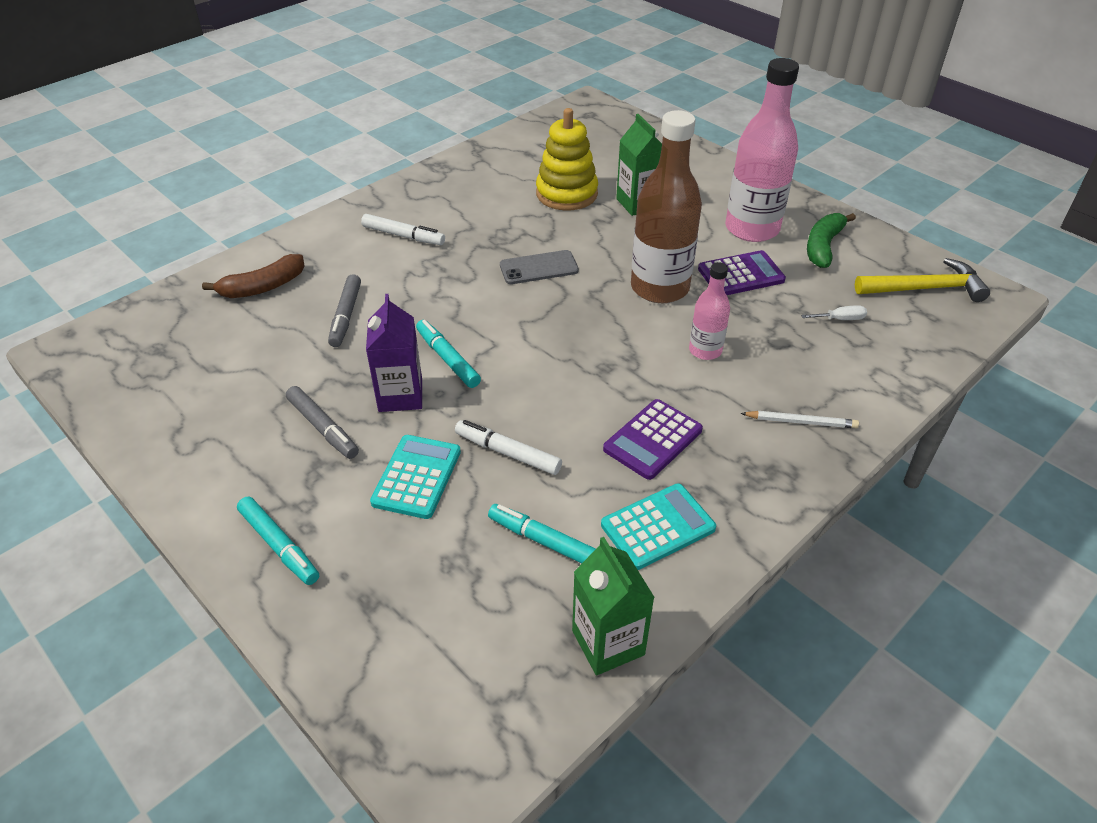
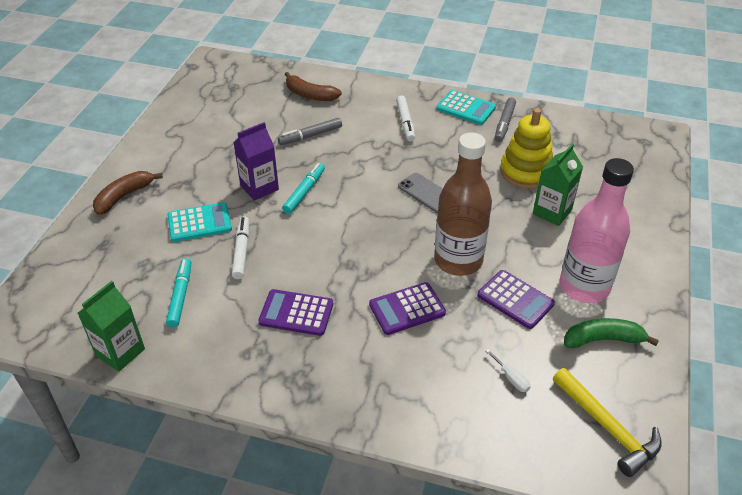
camera: 60 degrees right, 0 degrees up
(279, 545) = (124, 196): turquoise marker -> brown banana
(323, 428) = (214, 171): grey marker -> grey marker (504, 124)
(657, 527) = (220, 343): turquoise calculator -> turquoise calculator (466, 108)
(705, 350) = (407, 309): pink bottle -> purple calculator
(801, 422) = (368, 388): white pencil -> none

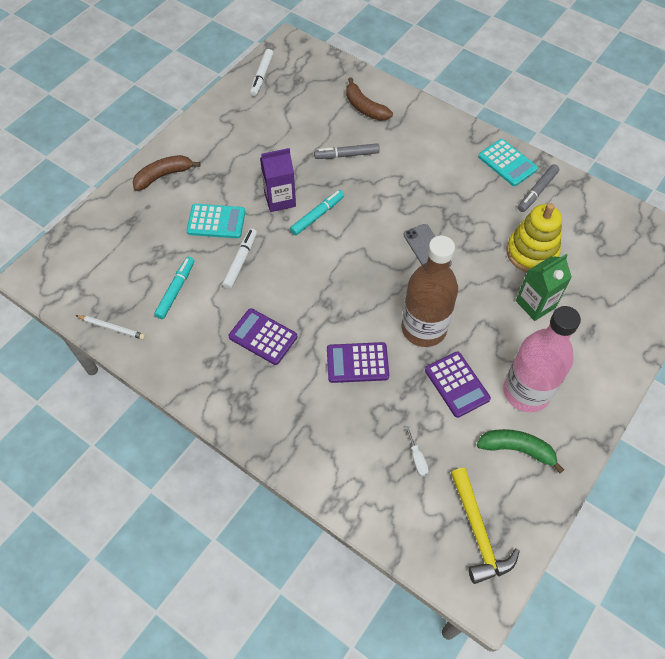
camera: 20 degrees right, 15 degrees up
(120, 352) = (112, 328): green carton -> white pencil
(405, 122) = (441, 163): white marker -> white marker (262, 76)

